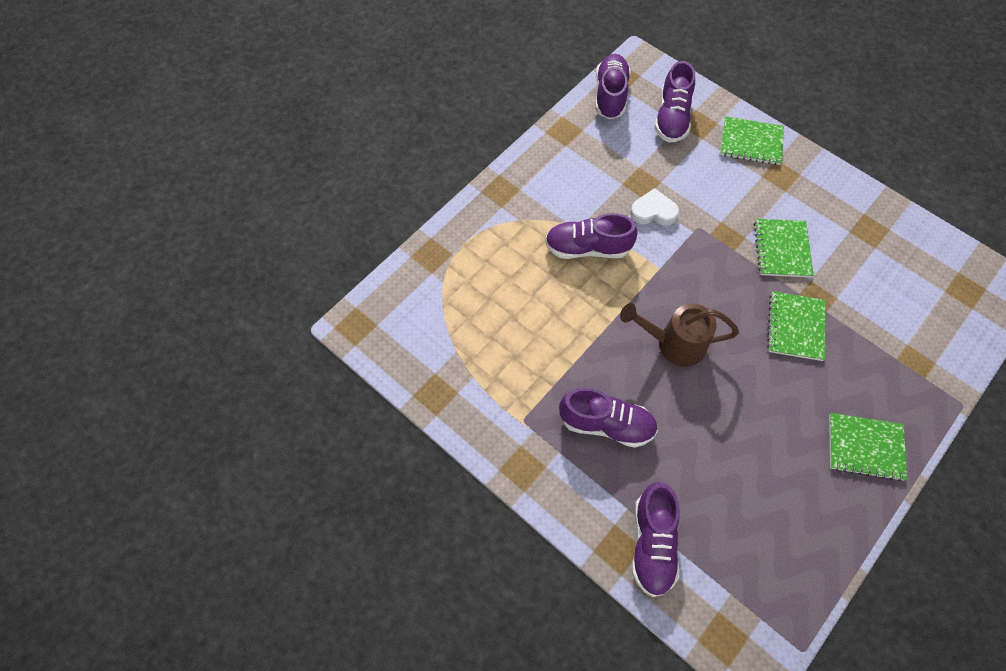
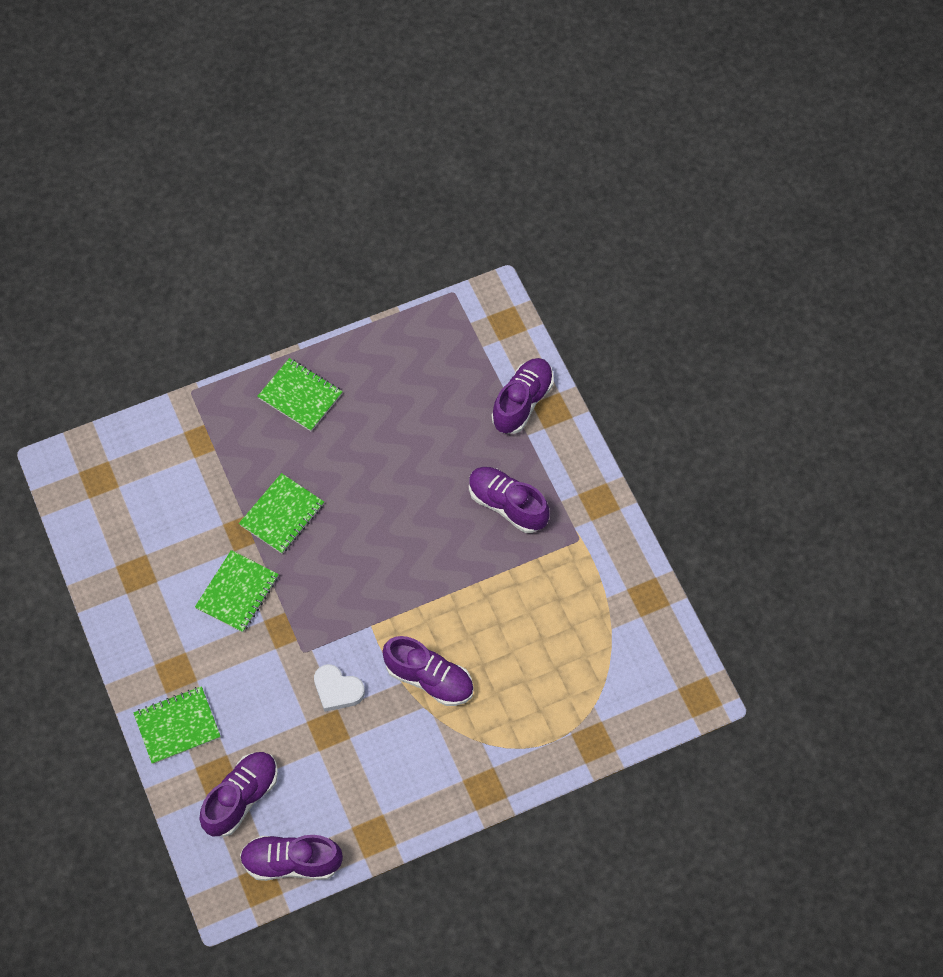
camera: 155 degrees left, 0 degrees up
(610, 95) = (291, 862): purple shoe -> purple shoe turned 60 degrees clockwise
(674, 344) = (404, 548): brown watering can -> none
(751, 142) = (177, 726): green notebook -> green notebook turned 60 degrees counterclockwise

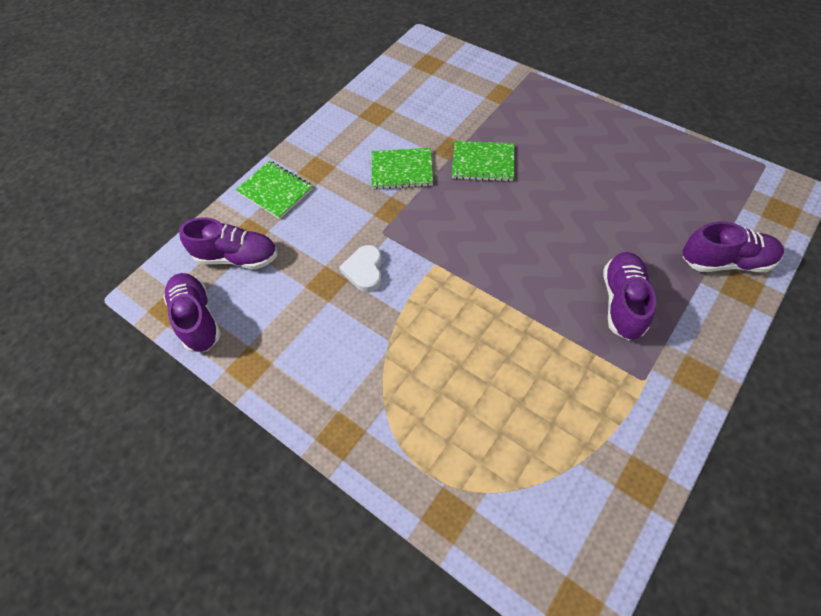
camera: 65 degrees right, 5 degrees down
(300, 396) = (584, 124): green notebook -> none
(429, 679) = (417, 331): purple shoe -> none

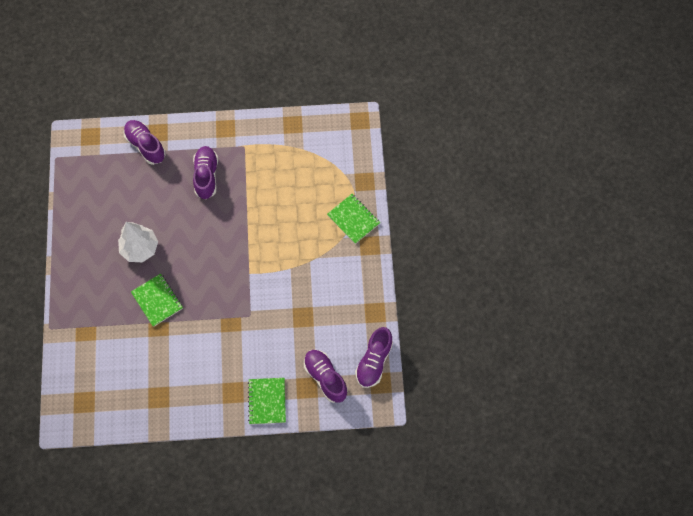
camera: 135 degrees left, 10 degrees up
(364, 271) = (281, 304): white heart -> none
(402, 170) = (196, 341): green notebook -> green notebook (353, 219)
(564, 180) = (140, 248): none -> white tree
(623, 302) = (206, 176): purple shoe -> purple shoe turned 120 degrees clockwise

